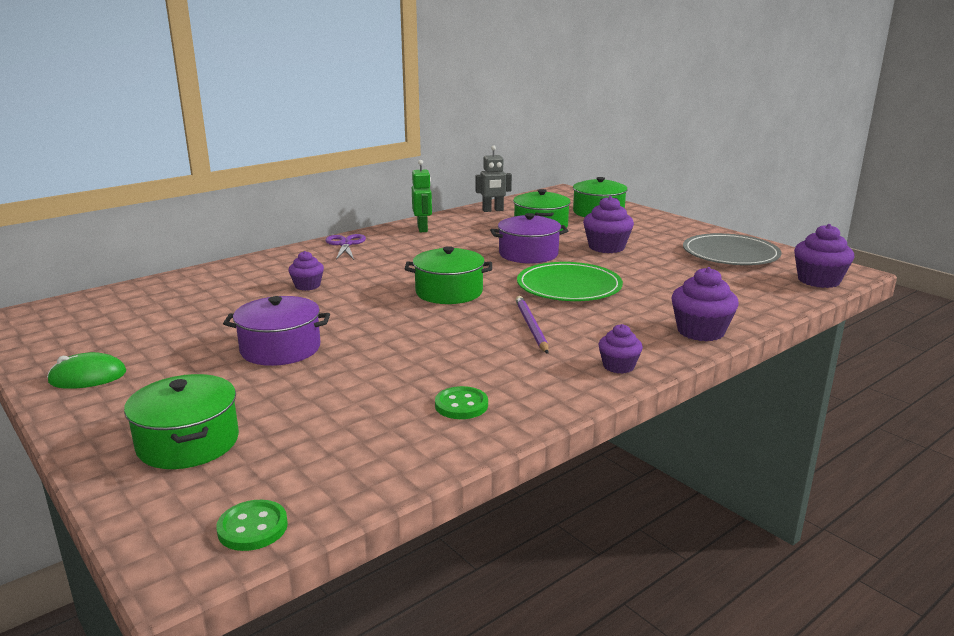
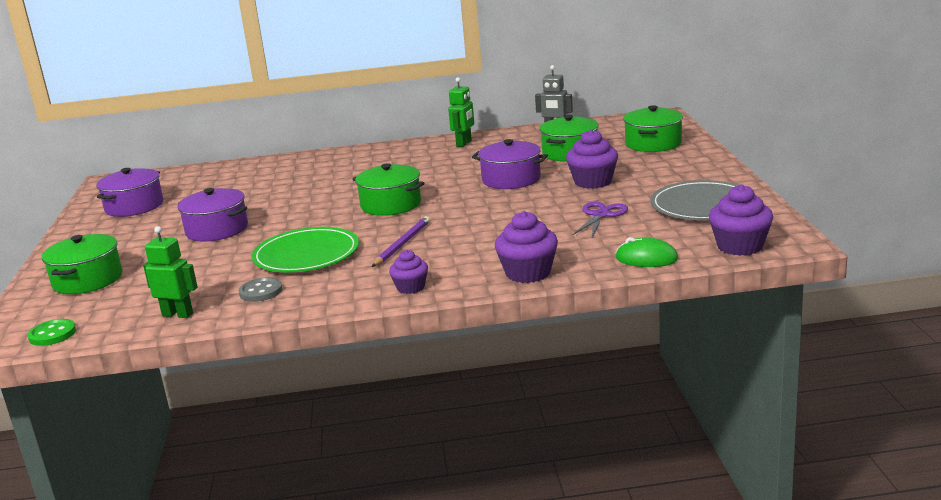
camera: 35 degrees right, 0 degrees up
(88, 377) = (94, 228): green mouse -> green mouse (646, 258)
(109, 341) = (134, 206): none -> purple pot
(307, 286) = (303, 184): purple cupcake -> none
(345, 244) = (382, 151): purple scissors -> purple scissors (601, 215)
(400, 455) = (178, 314): none -> green robot
(461, 405) = (261, 292): green button -> grey button
(569, 286) = (492, 214): green plate -> green plate (306, 254)

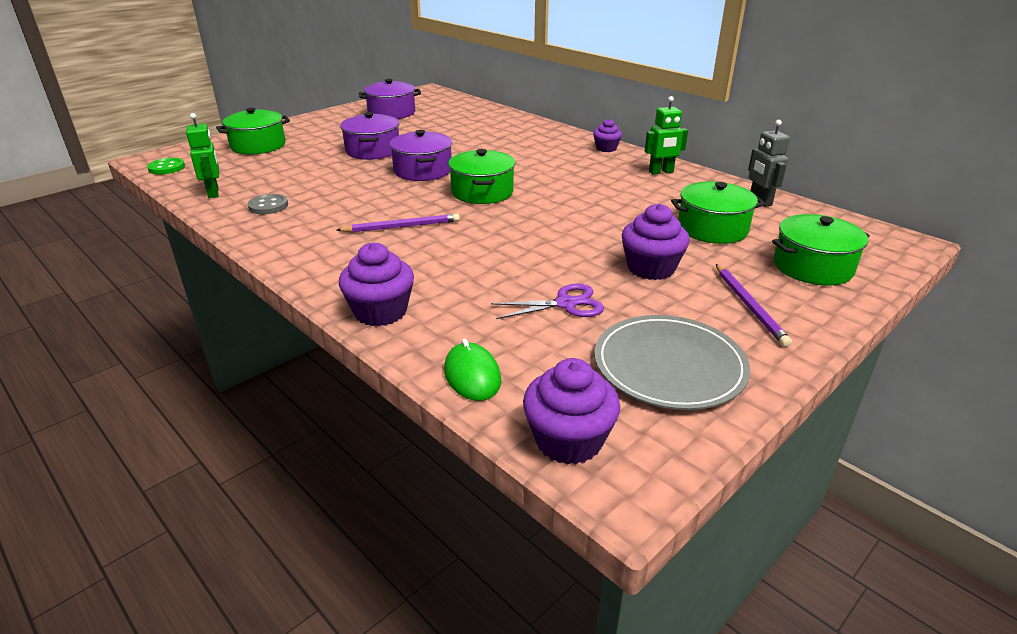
camera: 50 degrees right, 10 degrees up
(306, 254) = (350, 197): green plate -> none
(410, 287) = (310, 263): purple cupcake -> purple cupcake (606, 148)
(511, 179) = (603, 223): purple pot -> purple pot (422, 170)
(671, 170) = (749, 306): none -> purple pencil

